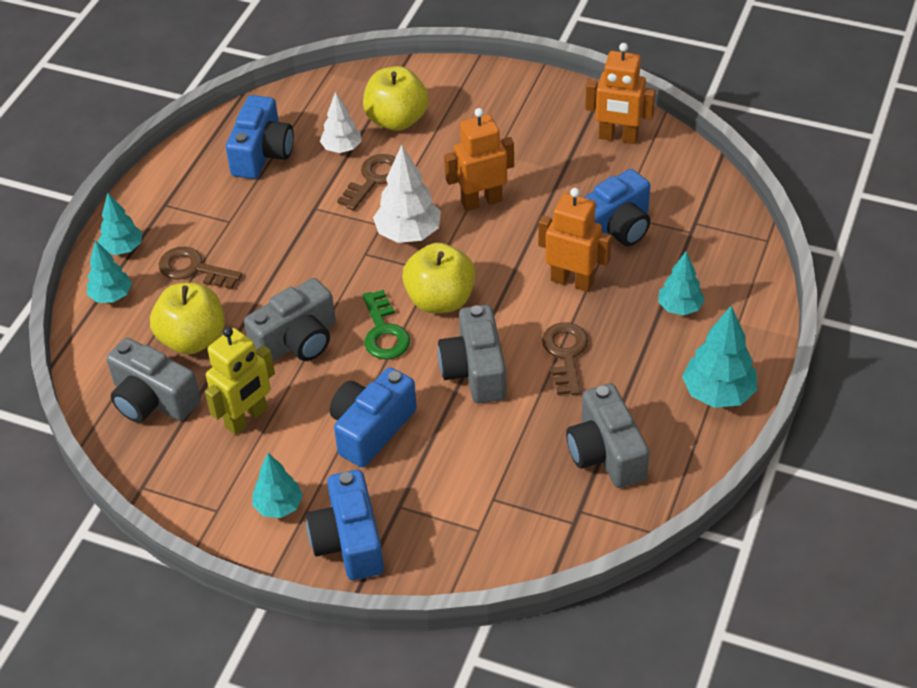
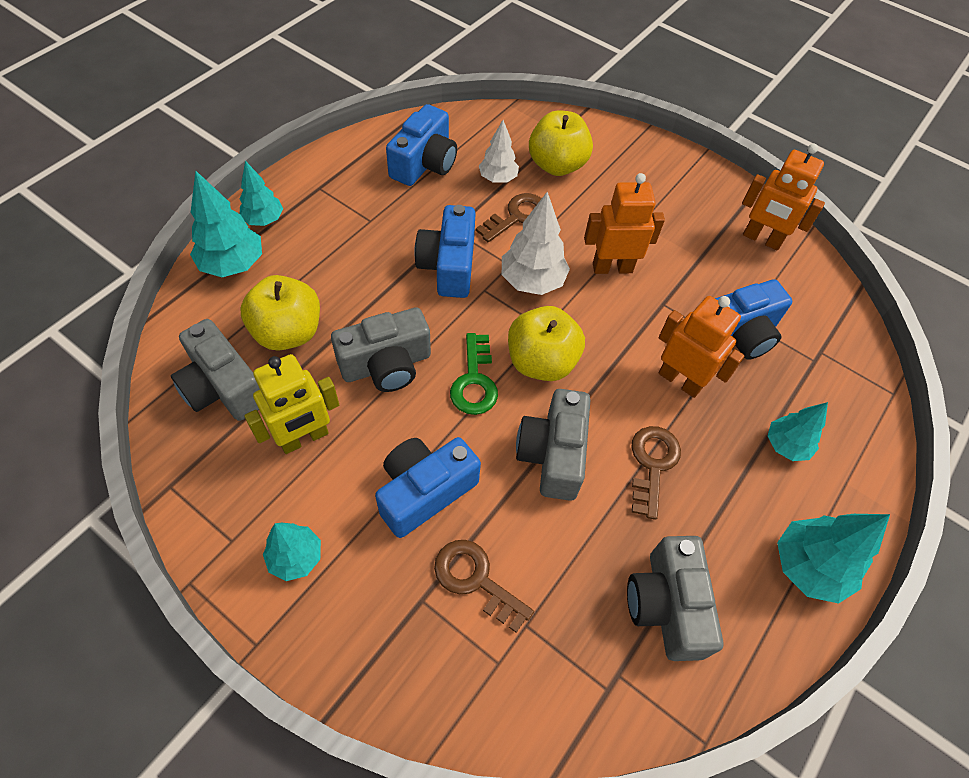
camera: 10 degrees right, 10 degrees up
(111, 296) = (232, 264): turquoise tree -> turquoise tree, size x1.53
(193, 269) = (318, 259): brown key -> brown key (475, 580)
(349, 541) = (353, 629): blue camera -> blue camera (449, 266)

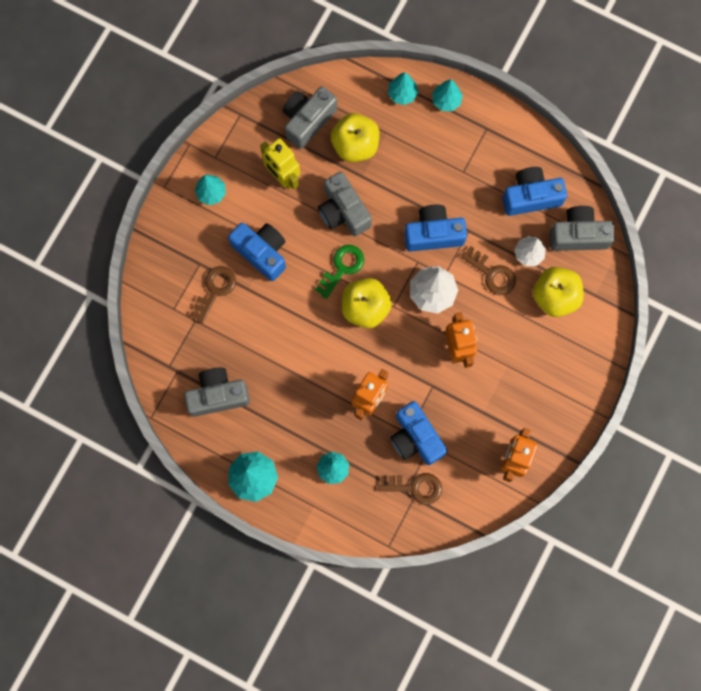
camera: 85 degrees right, 20 degrees up
(232, 264) = (402, 94): turquoise tree -> turquoise tree, size x0.65
(424, 163) = (531, 197): blue camera -> blue camera turned 150 degrees clockwise
(474, 381) = (342, 268): green key -> green key turned 135 degrees clockwise
(553, 454) = (299, 323): grey camera -> grey camera (578, 235)
(652, 464) = (303, 383): brown key -> brown key (415, 487)

